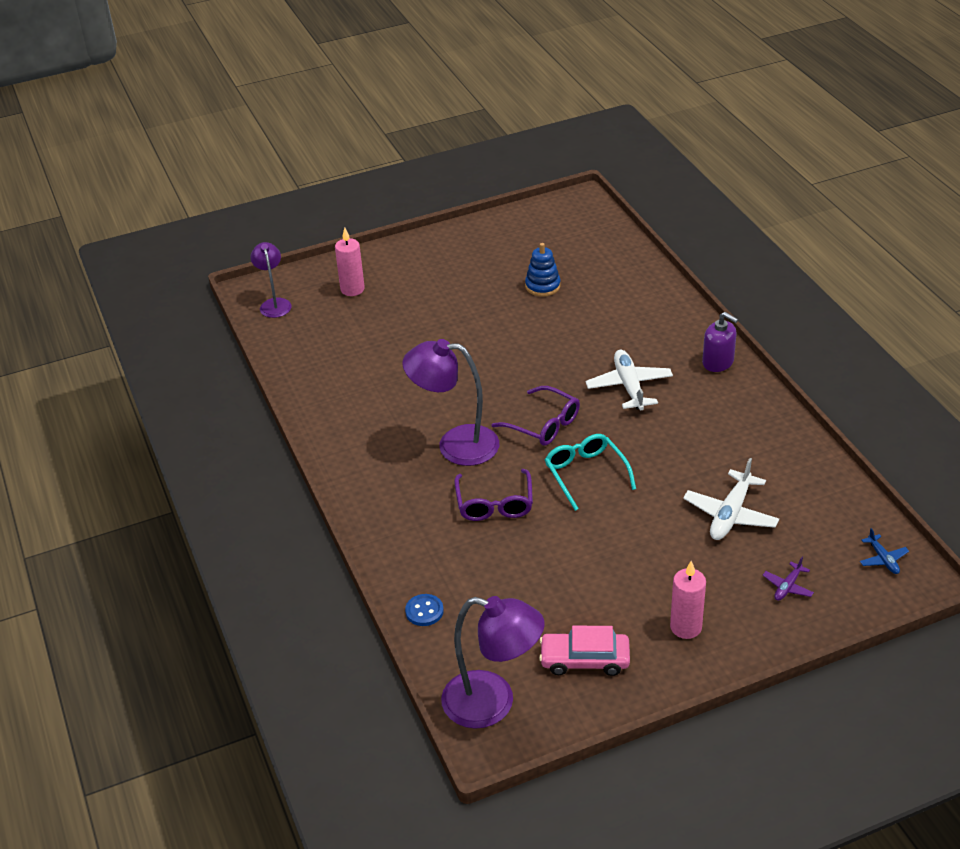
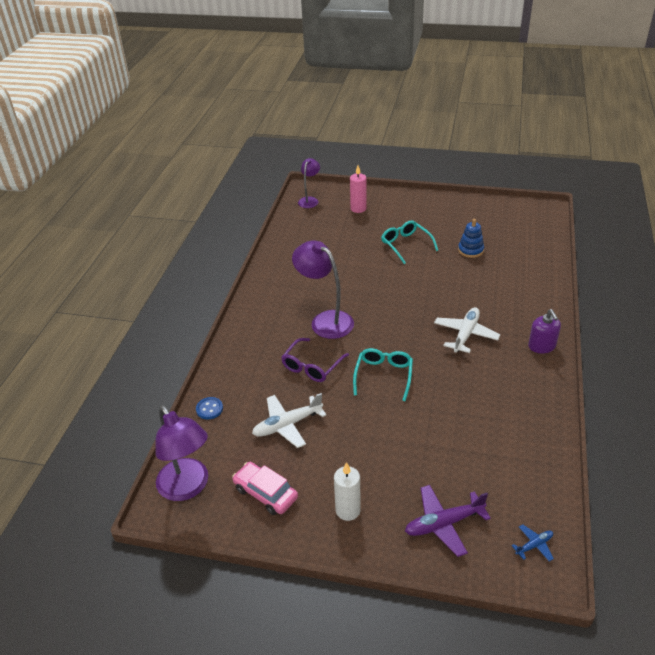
camera: 35 degrees right, 0 degrees up
(460, 311) = (406, 245): none -> turquoise glasses
(543, 424) = (388, 333): purple glasses -> none
(686, 627) = (348, 510): pink candle -> white candle
(730, 514) = (452, 451): white plane -> white plane (287, 425)
(787, 587) = (443, 524): purple plane -> purple plane, size x1.91
(883, 559) = (534, 545): blue plane -> blue plane turned 135 degrees counterclockwise

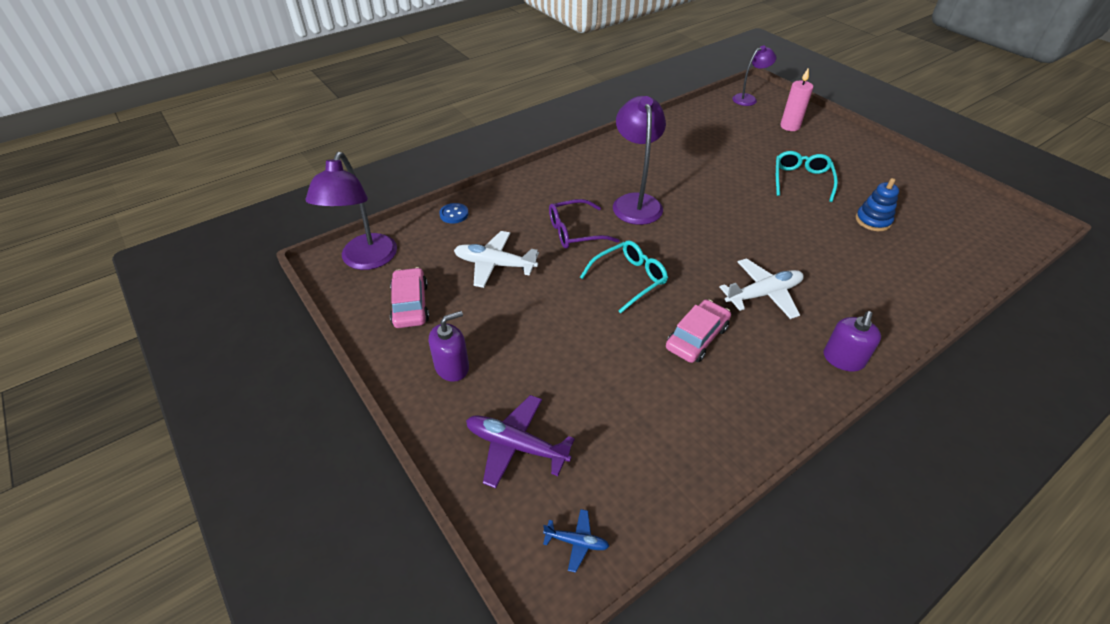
camera: 40 degrees right, 5 degrees up
(348, 510) = (452, 367): white candle -> purple soap dispenser
(461, 386) = (697, 337): none -> pink car

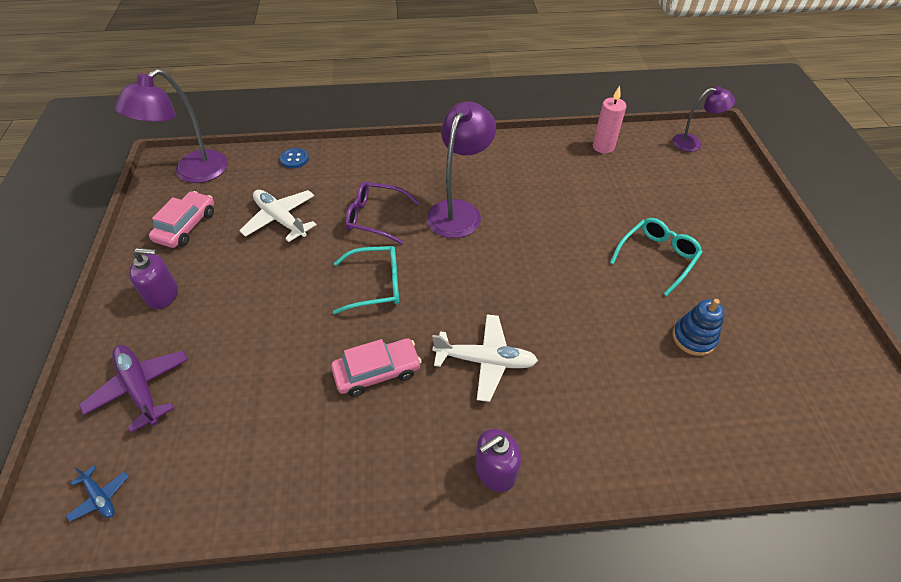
camera: 30 degrees right, 5 degrees up
(790, 126) = (709, 191): pink candle -> pink candle (603, 147)

